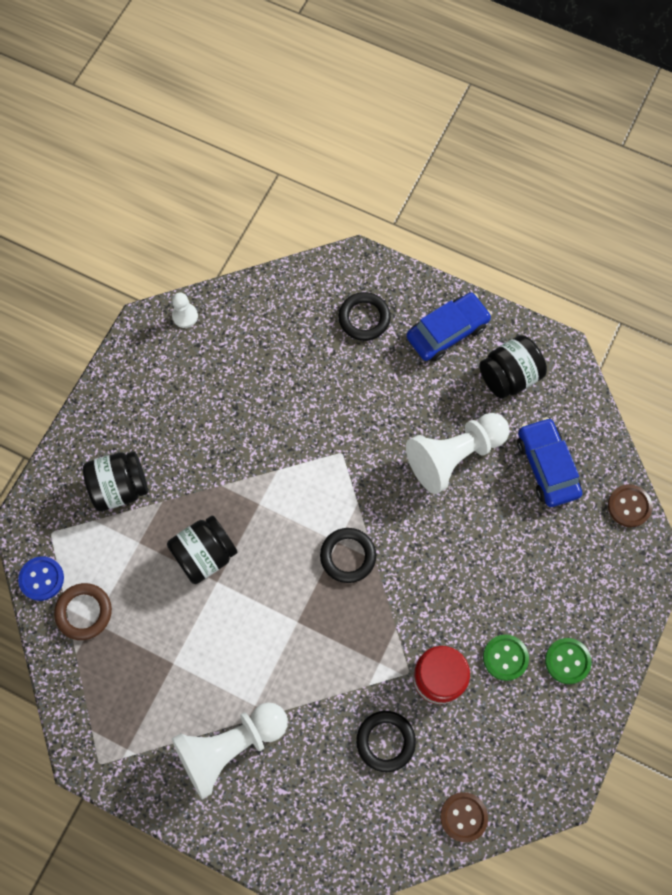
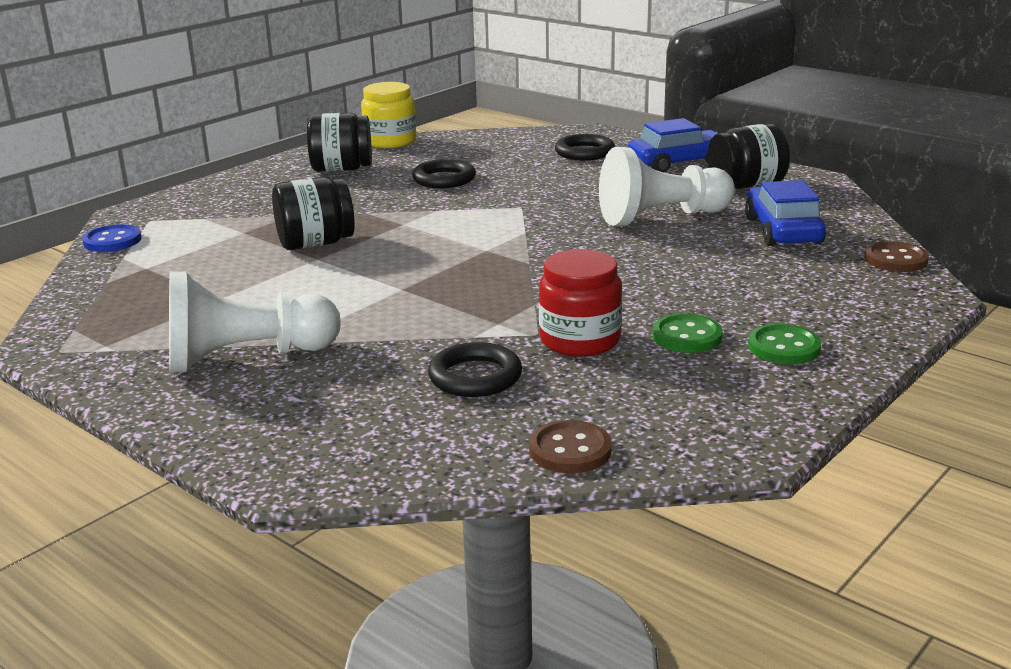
camera: 15 degrees right, 45 degrees down
(84, 612) = (141, 261): brown ring -> none
(120, 487) = (249, 205): black jar -> black jar (341, 169)
(185, 316) = (390, 141): white pawn -> yellow jar
(348, 556) = (494, 258): black ring -> black ring (444, 179)

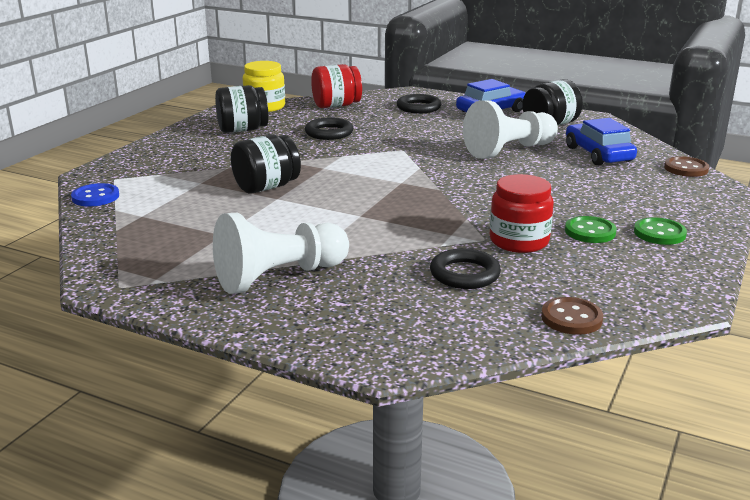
camera: 15 degrees left, 0 degrees up
(480, 144) = (336, 105): none -> red jar

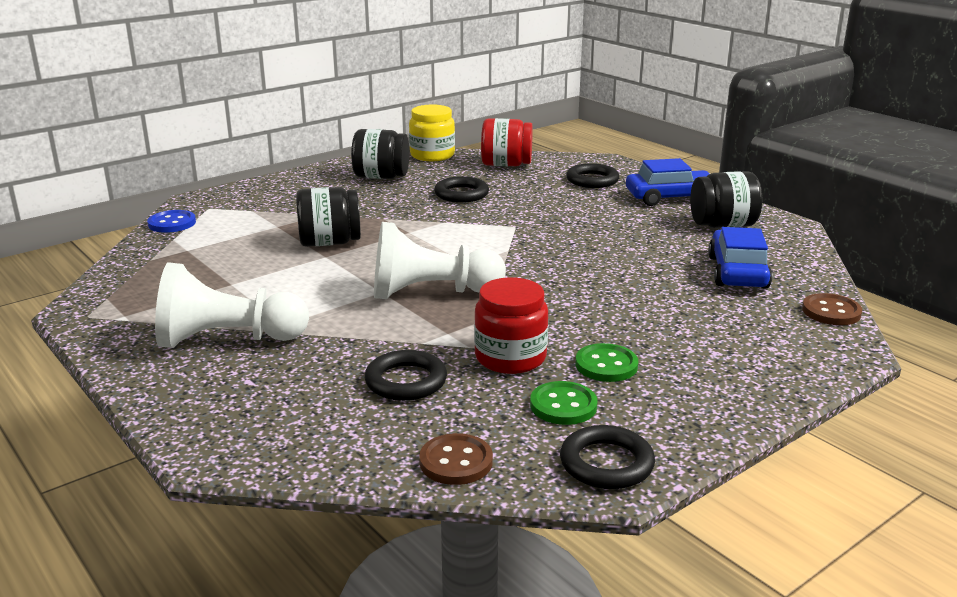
camera: 25 degrees right, 0 degrees up
(509, 150) = (633, 248): white pawn -> white pawn (431, 293)
(659, 233) = (689, 386): green button -> green button (563, 405)
(669, 293) = (606, 463): none -> black ring

